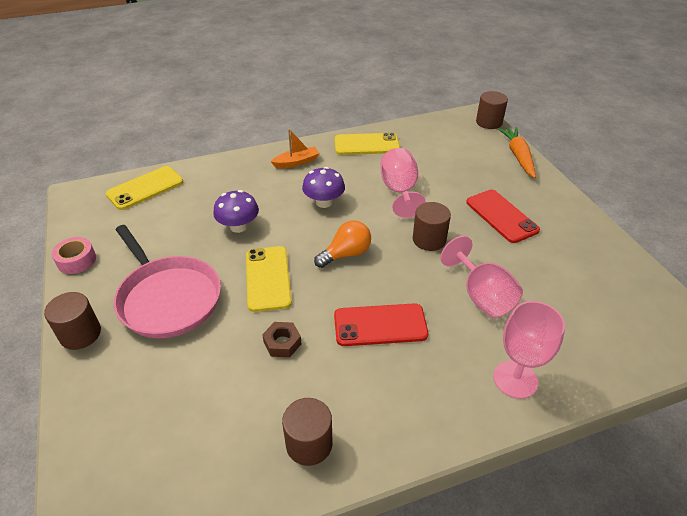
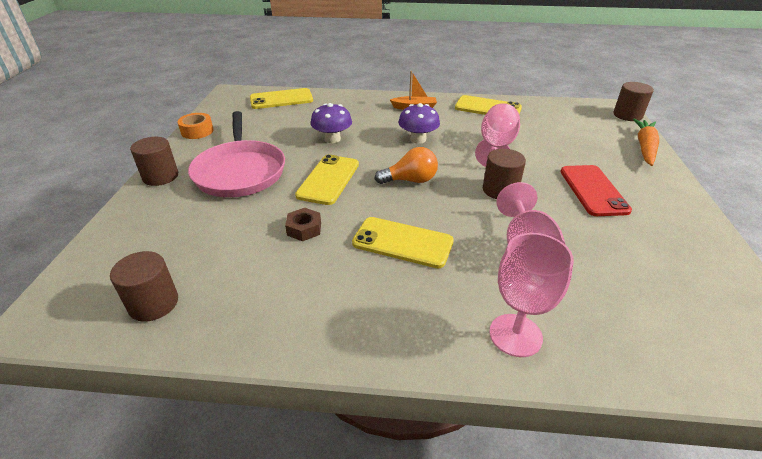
camera: 25 degrees right, 5 degrees down
(76, 260) = (197, 131): pink tape -> orange tape
(309, 444) = (267, 313): brown cylinder -> brown cylinder (153, 303)
(380, 325) = (402, 242): red phone -> yellow phone

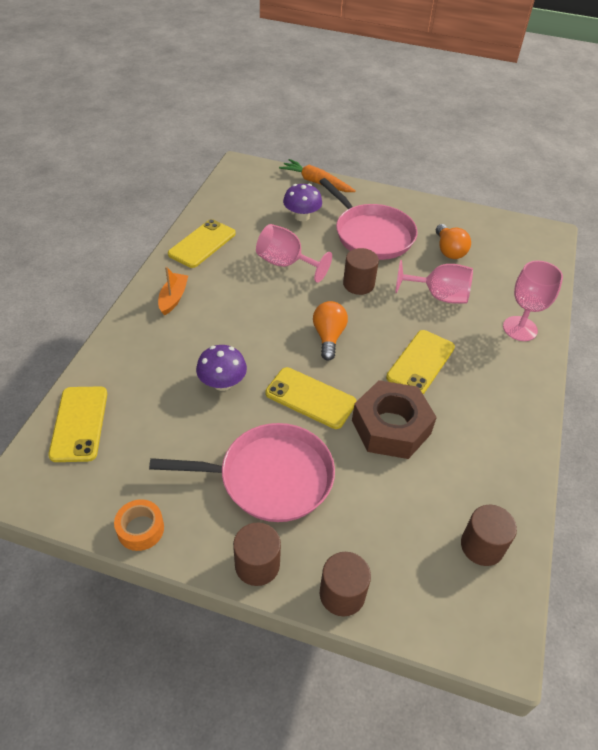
camera: 80 degrees left, 10 degrees up
(304, 229) = (391, 427): brown nut -> brown nut, size x2.21
(418, 139) = (250, 313): purple mushroom -> purple mushroom (302, 216)
(593, 190) = (371, 234): red phone -> pink pan
(626, 254) = (449, 250): none -> orange light bulb
(627, 115) = (258, 166): brown cylinder -> brown cylinder (342, 594)

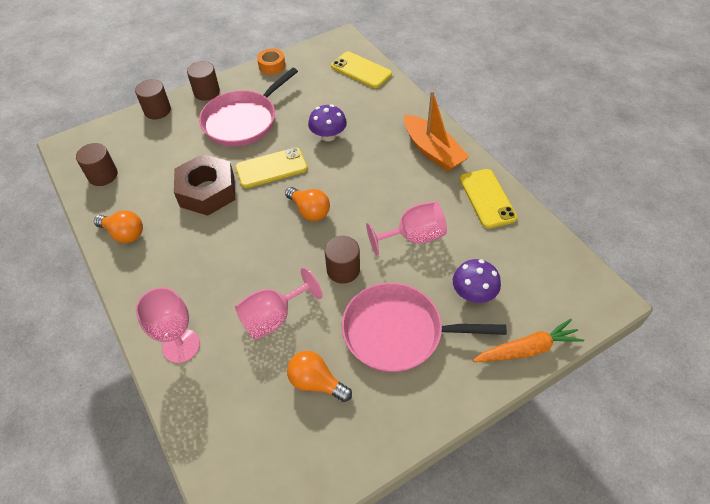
camera: 135 degrees right, 5 degrees up
(173, 298) = (432, 151): orange boat -> orange boat, size x1.71
(420, 362) = (230, 246): yellow phone -> none
(504, 451) = (124, 234): none -> orange light bulb

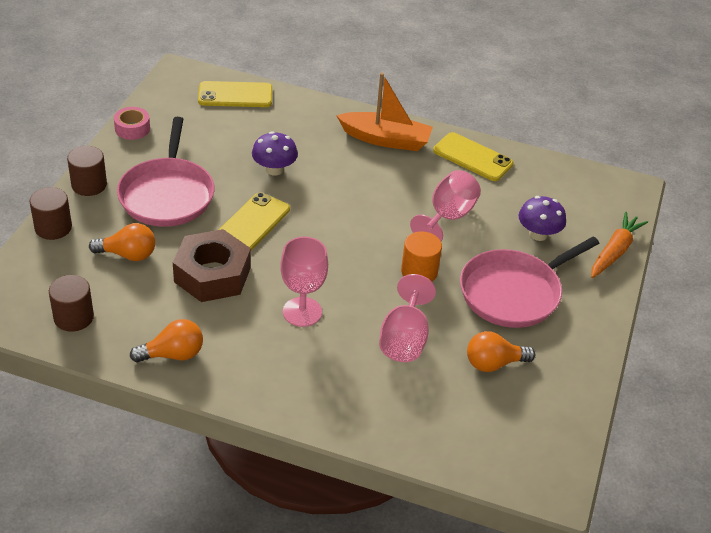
camera: 45 degrees left, 10 degrees down
(181, 346) = (350, 407): pink goblet -> pink goblet (302, 312)
(272, 66) = (132, 129): orange tape -> pink tape
(309, 211) = (334, 241): orange light bulb -> orange light bulb (128, 254)
(343, 270) = (419, 272): brown cylinder -> orange cylinder

